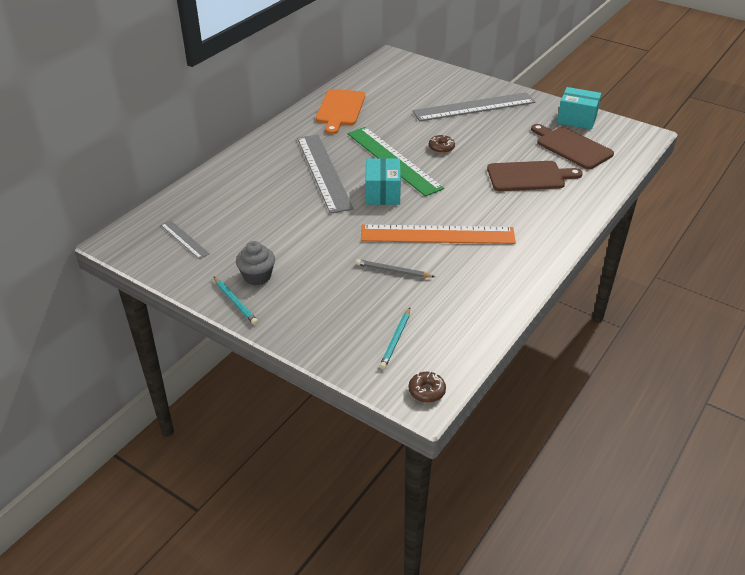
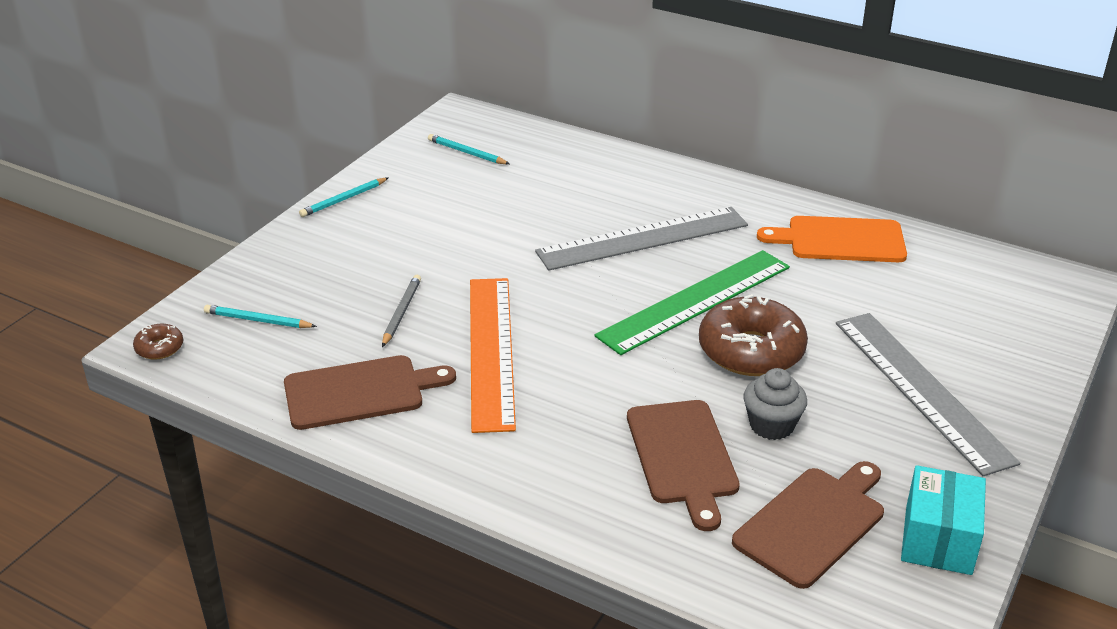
camera: 85 degrees right, 5 degrees down
(184, 239) = (467, 153): grey ruler -> turquoise pencil
(257, 276) = (392, 209): grey cupcake -> grey cupcake (771, 425)
(382, 193) = (596, 295): turquoise box -> none
(441, 148) = (751, 351): brown donut -> brown donut, size x2.21
(478, 288) = (359, 392): none -> brown cutting board

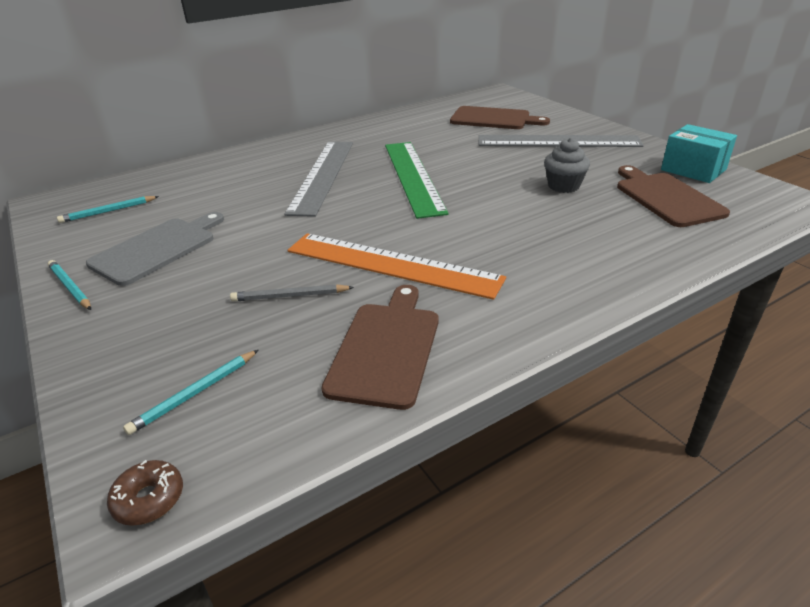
camera: 60 degrees left, 0 degrees up
(343, 199) = (70, 287): turquoise pencil -> turquoise pencil turned 150 degrees clockwise
(401, 312) = (290, 296): grey pencil -> grey pencil turned 45 degrees counterclockwise
(425, 210) = (157, 249): none -> grey cutting board
(683, 456) = (578, 220): brown cutting board -> brown cutting board (493, 119)
(751, 351) = (483, 173): brown donut -> none
(840, 240) = (400, 125): orange cutting board -> none

